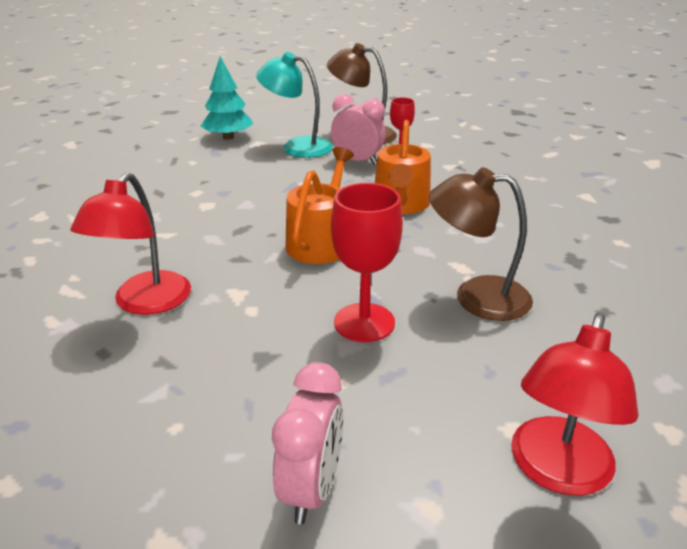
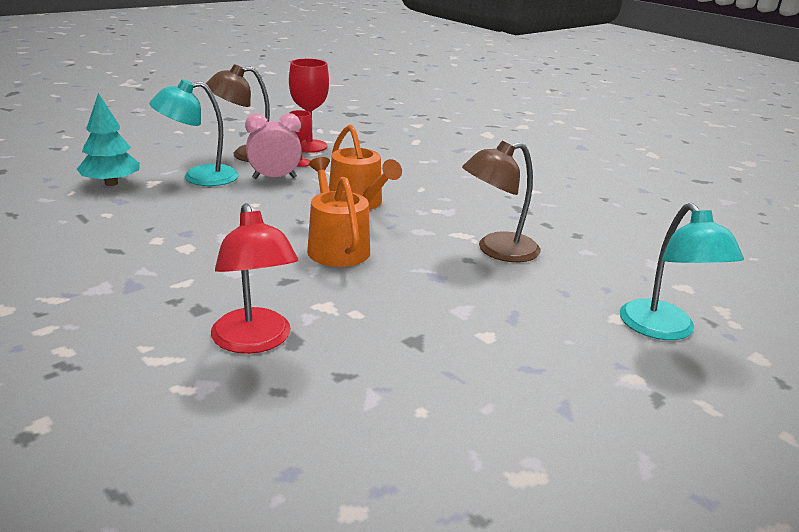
camera: 40 degrees left, 5 degrees down
(311, 489) = (561, 401): pink clock -> none
(364, 322) = (450, 292): red goblet -> red goblet (309, 146)
(557, 472) = (664, 330): red lamp -> turquoise lamp

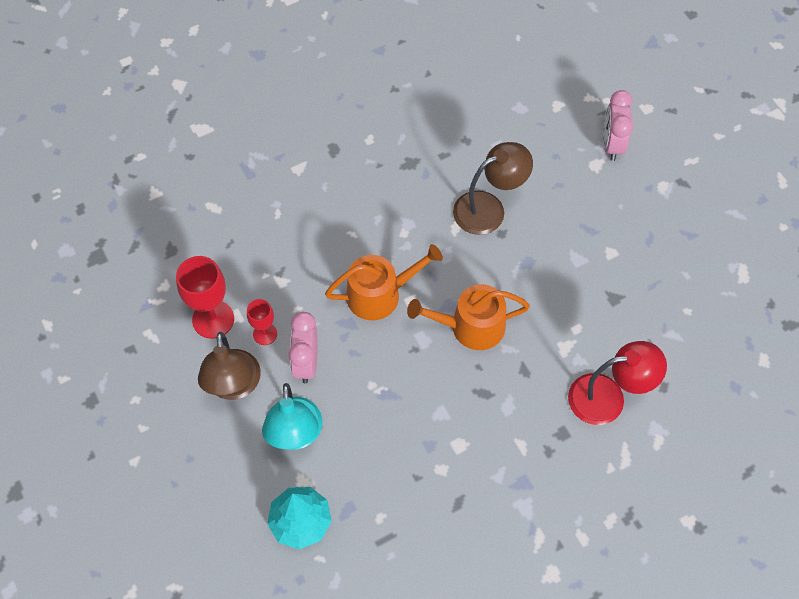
camera: 75 degrees left, 35 degrees up
(497, 250) = (488, 208): brown lamp -> brown lamp turned 105 degrees counterclockwise
(664, 330) = (612, 144): turquoise lamp -> pink clock

